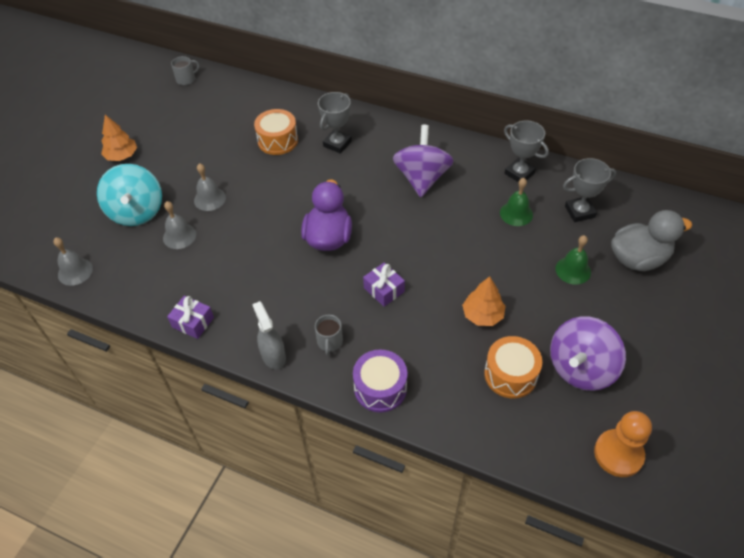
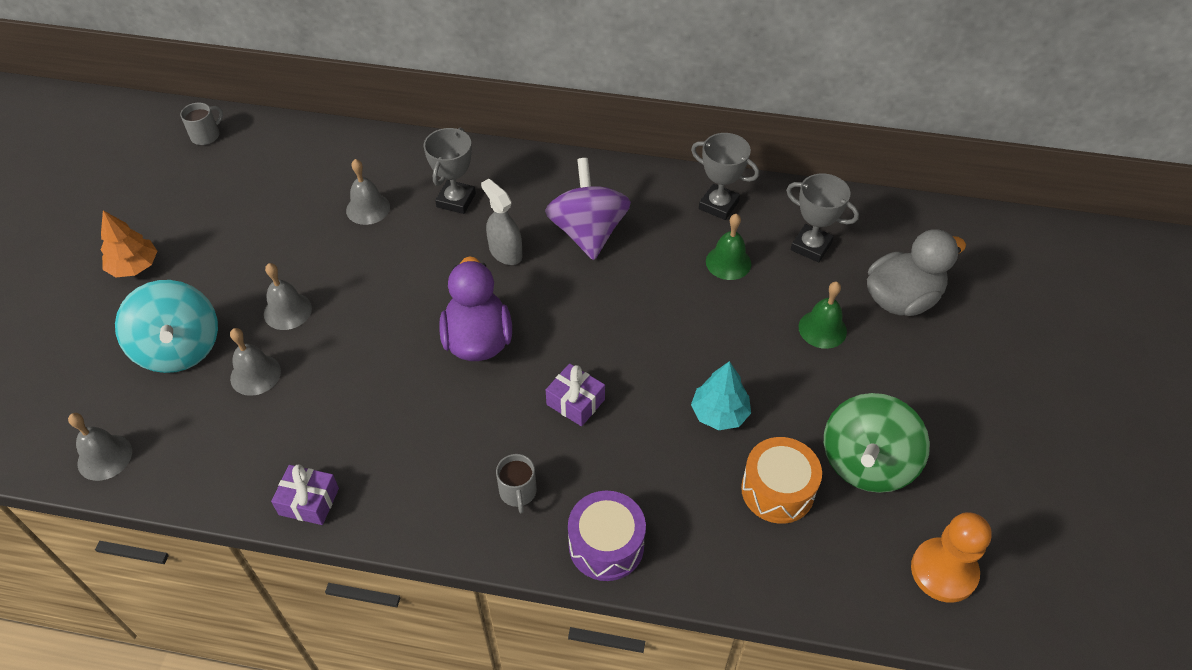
camera: 15 degrees left, 0 degrees up
(273, 355) = (441, 528): grey spray bottle -> grey spray bottle (505, 252)
(278, 141) = (368, 208): orange drum -> grey bell
(482, 315) = (719, 413): orange tree -> turquoise tree
(579, 212) = (811, 246): grey trophy -> grey trophy turned 60 degrees clockwise
(581, 368) = (866, 463): purple spinning top -> green spinning top

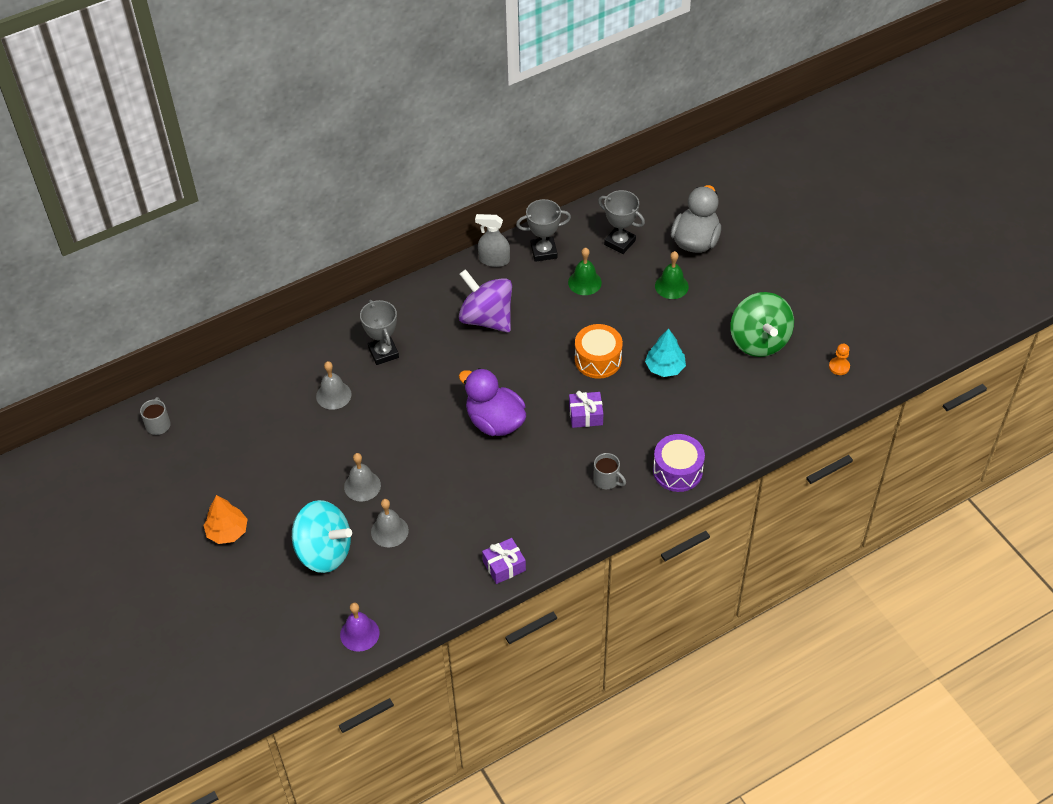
camera: 40 degrees left, 0 degrees up
(104, 457) = (359, 633): grey bell -> purple bell
(505, 252) = (451, 363): grey spray bottle -> grey spray bottle (494, 260)
(777, 490) = (731, 385): orange drum -> orange drum (598, 359)
(811, 246) = (619, 242): grey trophy -> grey trophy turned 45 degrees clockwise
(943, 571) = (839, 367): orange pawn -> orange pawn, size x0.52

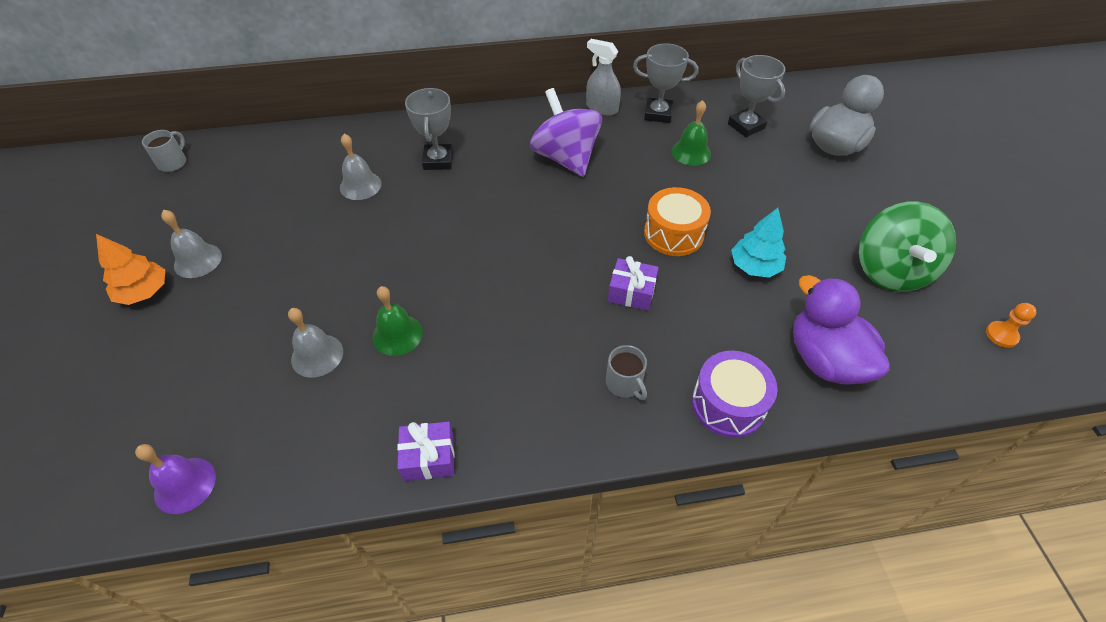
camera: 20 degrees right, 0 degrees up
(324, 552) = (226, 354): turquoise spinning top -> none
(362, 486) = (323, 290): grey bell -> grey bell (198, 260)
(495, 422) = (517, 266): purple duck -> purple duck (825, 359)
(671, 286) = (792, 181): green bell -> green bell (397, 334)

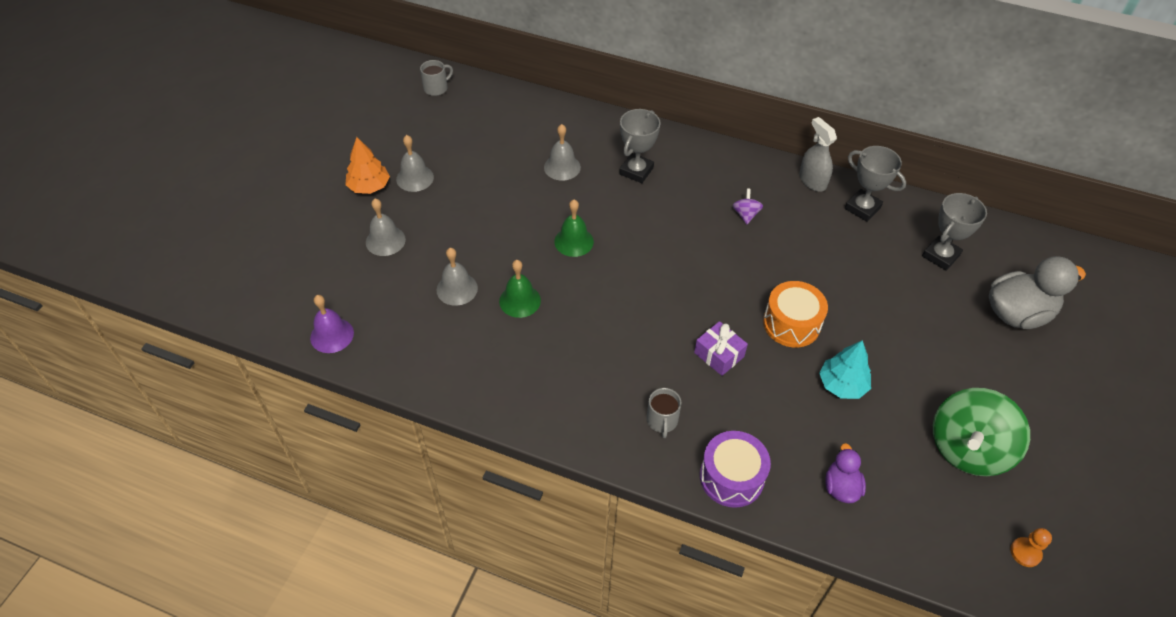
camera: 30 degrees right, 0 degrees up
(198, 342) = (385, 240): none -> grey bell
(429, 457) = (489, 398): purple gift -> none
(565, 158) = (745, 214): purple spinning top -> purple spinning top, size x0.41
(691, 152) = (865, 258): green bell -> green bell (574, 241)
(746, 126) = (940, 256): grey trophy -> grey trophy turned 45 degrees clockwise
(825, 359) = (841, 487): purple duck -> purple duck, size x0.55

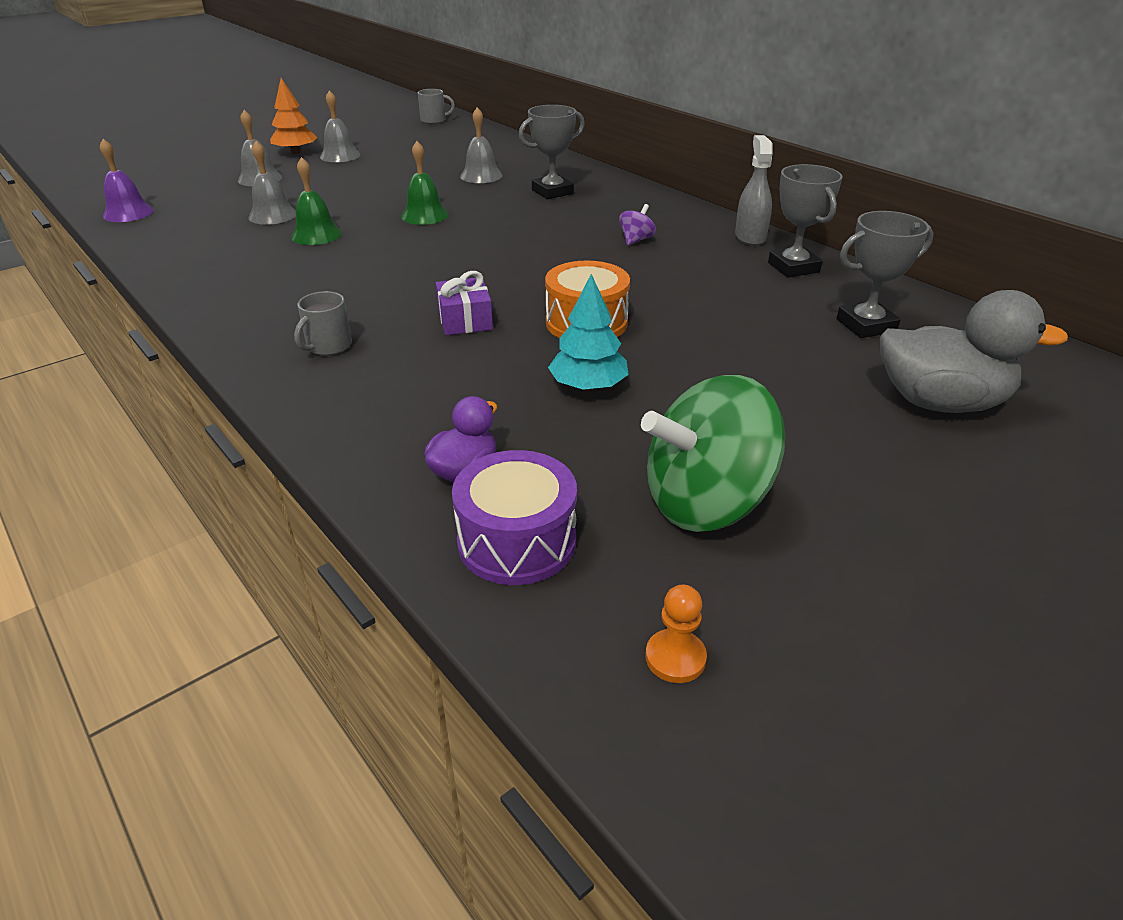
camera: 30 degrees right, 15 degrees down
(731, 477) = (338, 413): purple drum -> purple drum (517, 541)

